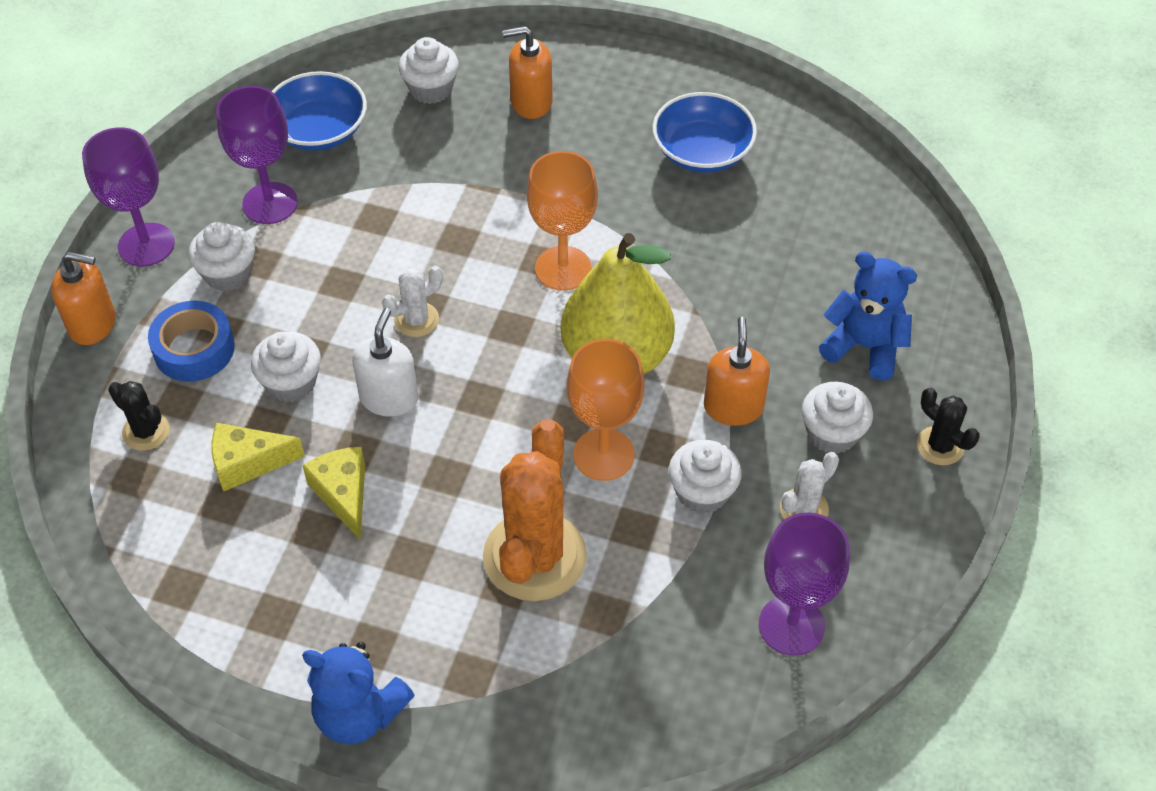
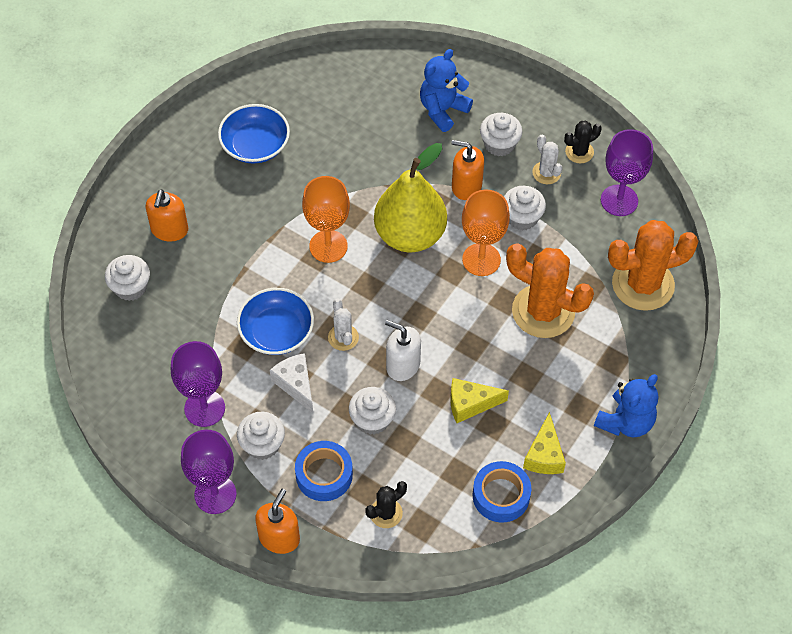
camera: 75 degrees left, 5 degrees up
(196, 565) = (501, 495): none -> blue tape
(248, 463) = (430, 455): yellow cheese -> yellow cheese (544, 455)
(319, 130) = (143, 365): blue bowl -> blue bowl (276, 332)
(327, 286) = (296, 384): none -> white cheese
(633, 692) = (643, 284): none -> orange cactus
(940, 446) = (523, 98): black cactus -> black cactus (579, 152)

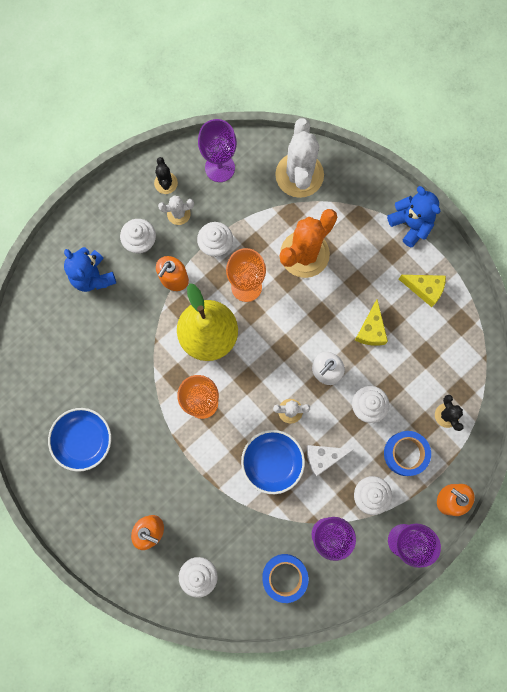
camera: 75 degrees left, 20 degrees up
(501, 495) = (450, 329): blue tape -> blue tape (284, 577)
(643, 284) = (299, 175): orange cactus -> white cactus

